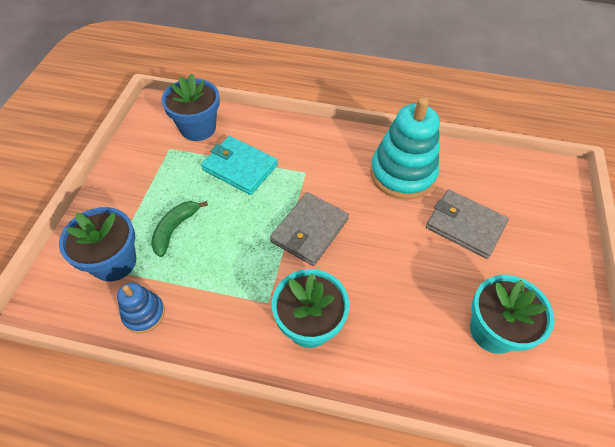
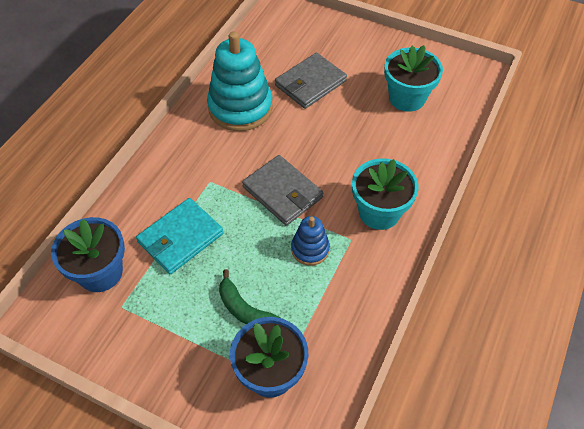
camera: 75 degrees left, 0 degrees up
(144, 314) = (340, 345): blue stacking toy -> blue stacking toy (310, 249)

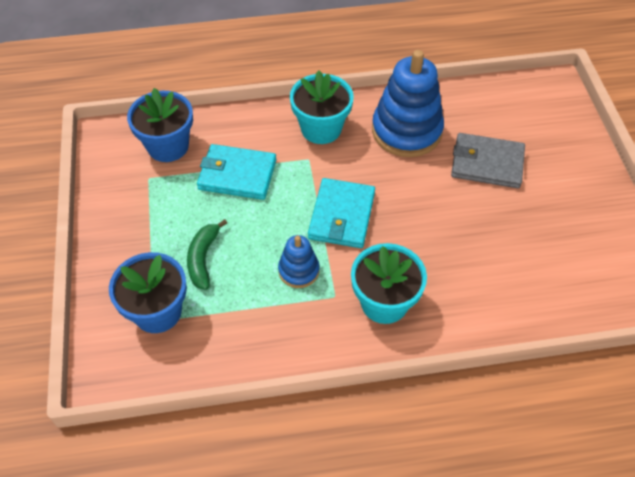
camera: 55 degrees right, 0 degrees up
(240, 107) = (406, 131): turquoise stacking toy -> blue stacking toy
(282, 192) = (342, 216): grey wallet -> turquoise wallet
(407, 98) = (549, 250): turquoise flower pot -> turquoise flower pot (321, 128)

